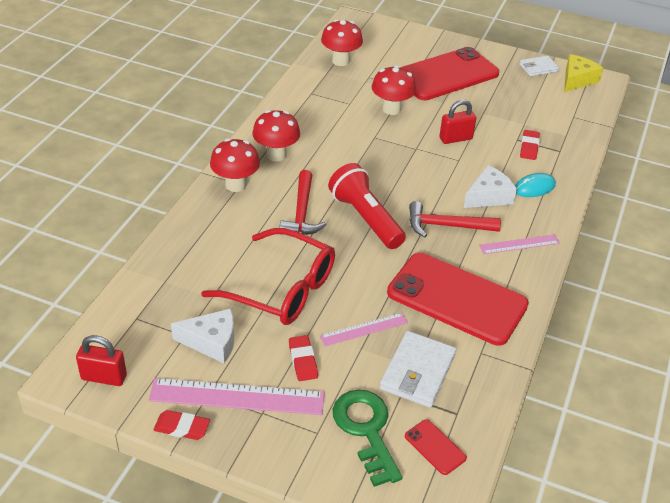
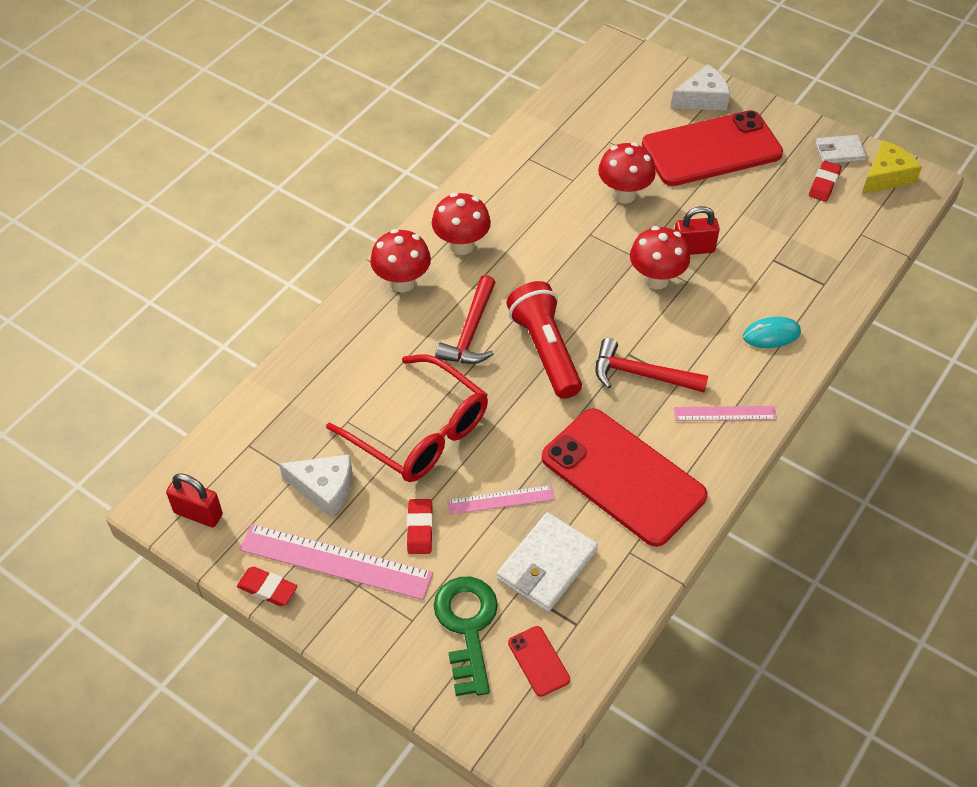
camera: 15 degrees right, 10 degrees up
(340, 61) = (580, 113): red mushroom -> red mushroom (656, 279)
(488, 196) = (708, 339): white cheese -> white cheese (702, 99)
(529, 147) = (785, 274): red eraser -> red eraser (824, 184)

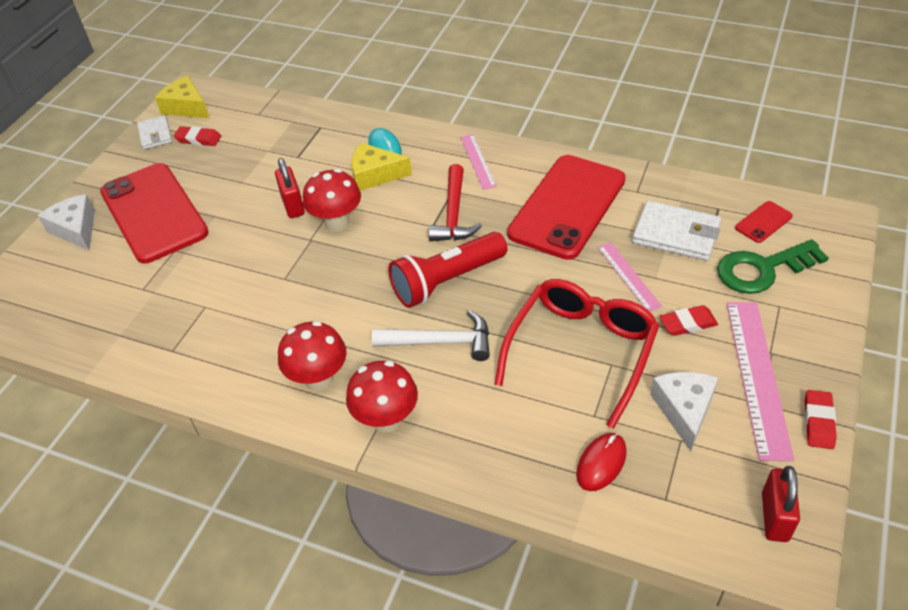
camera: 100 degrees left, 5 degrees down
(299, 412) = (601, 463): none -> red mouse
(471, 332) = (441, 342): red hammer -> white hammer
(624, 194) = (224, 263): red mushroom -> none
(724, 319) = (375, 175): none -> yellow cheese

